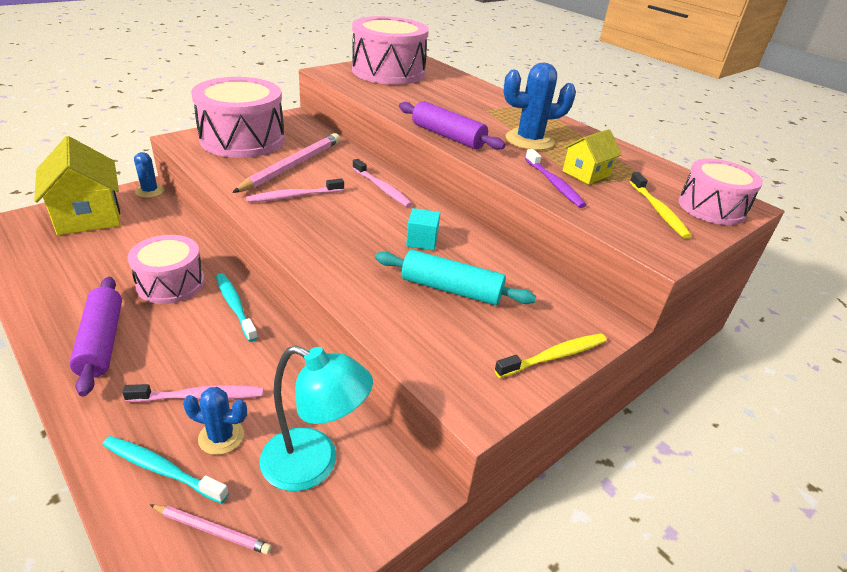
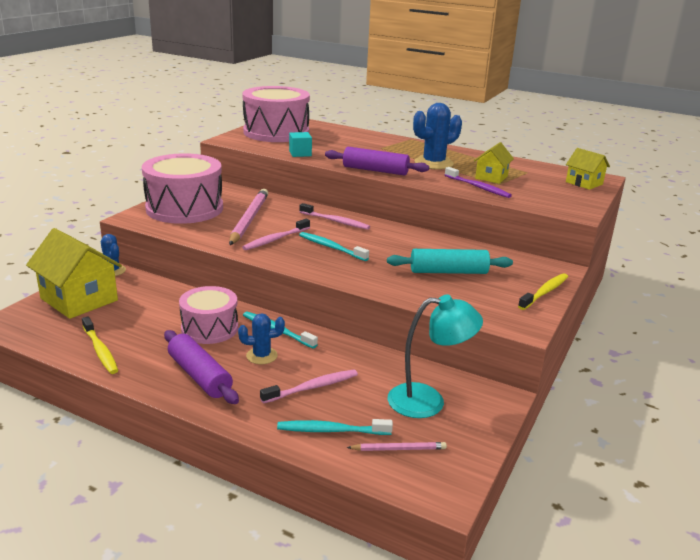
camera: 20 degrees left, 10 degrees down
(221, 437) = (352, 404): blue cactus -> blue cactus (262, 356)
(343, 221) = (331, 247): none -> turquoise toothbrush
(422, 241) = (400, 248): turquoise cube -> turquoise cube (300, 153)
(658, 211) = (555, 191): yellow toothbrush -> yellow toothbrush (100, 350)
(711, 208) = (584, 183): pink drum -> yellow house

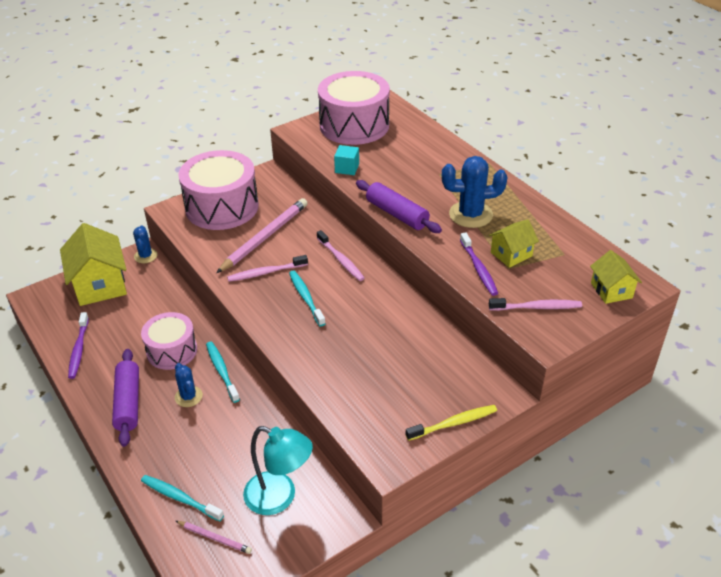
camera: 30 degrees right, 15 degrees up
(100, 350) = (79, 349): yellow toothbrush -> purple toothbrush
(262, 356) = (188, 396): blue cactus -> blue cactus turned 45 degrees clockwise
(312, 387) = (200, 446): pink toothbrush -> pink toothbrush (537, 307)
(448, 272) = (385, 364): turquoise rolling pin -> none

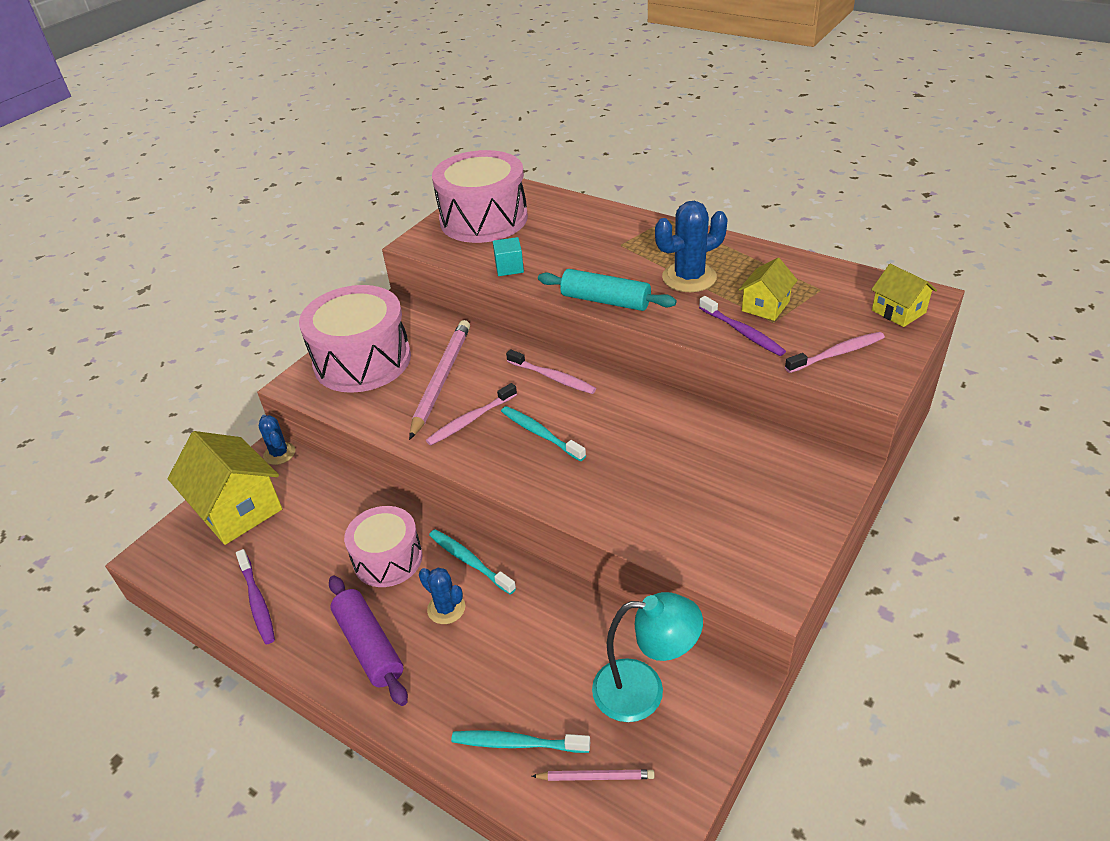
camera: 20 degrees left, 0 degrees up
(397, 214) = (605, 301): purple rolling pin -> turquoise rolling pin
(453, 423) = (814, 518): yellow toothbrush -> none

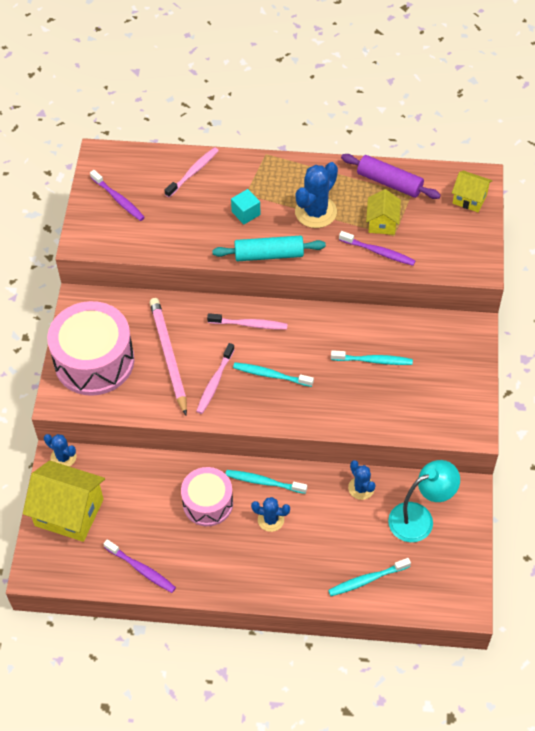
camera: 30 degrees left, 15 degrees up
(369, 646) = (239, 564): purple rolling pin -> purple rolling pin (389, 182)
(483, 219) = (118, 199): pink drum -> purple toothbrush
(509, 267) = (175, 245): turquoise cube -> turquoise cube (246, 213)
(586, 617) = (361, 488): none -> blue cactus
(595, 777) = (420, 578): pink pencil -> none
(679, 459) = (373, 360): none -> turquoise toothbrush
(837, 353) = (447, 250): pink toothbrush -> pink toothbrush (193, 172)

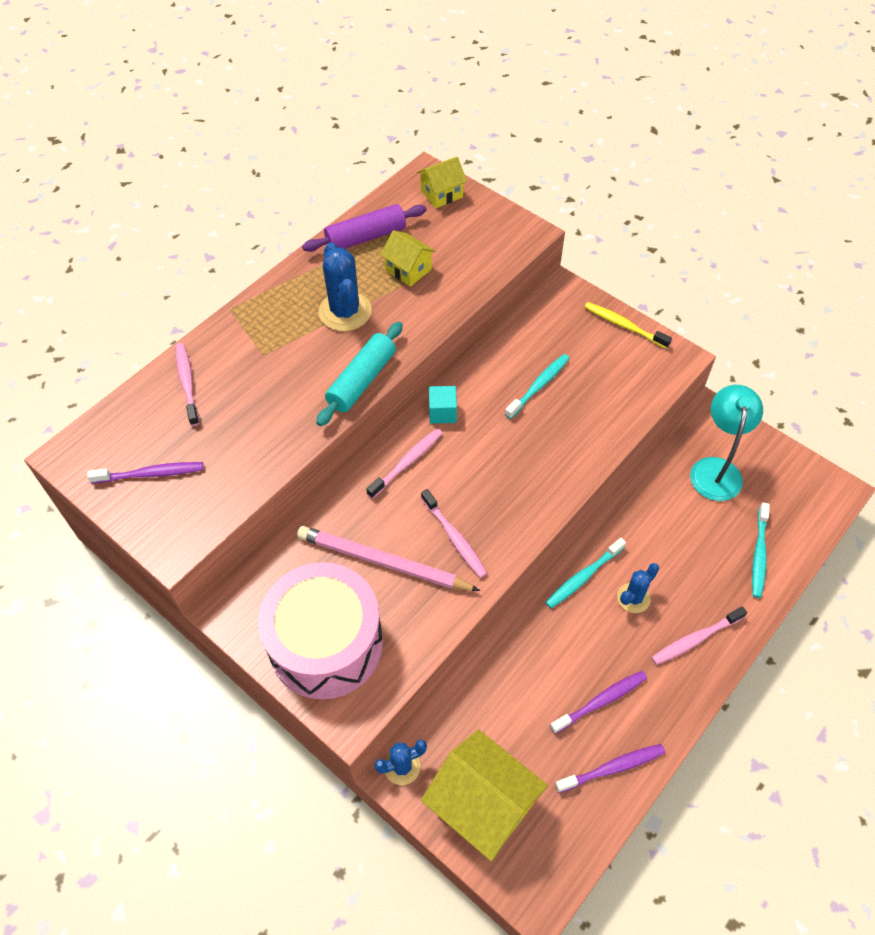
camera: 55 degrees left, 0 degrees up
(69, 512) = (482, 805): yellow house -> yellow house turned 75 degrees clockwise
(208, 503) = (572, 646): pink drum -> none
(246, 213) = (289, 369): turquoise cube -> turquoise cube (442, 412)
(267, 572) = (695, 639): none -> pink toothbrush
(271, 375) = (486, 481): turquoise toothbrush -> none
(361, 488) = (650, 496): blue cactus -> none
(378, 252) = (441, 292): purple toothbrush -> purple toothbrush (600, 701)
(474, 382) = (624, 325): none -> yellow toothbrush

